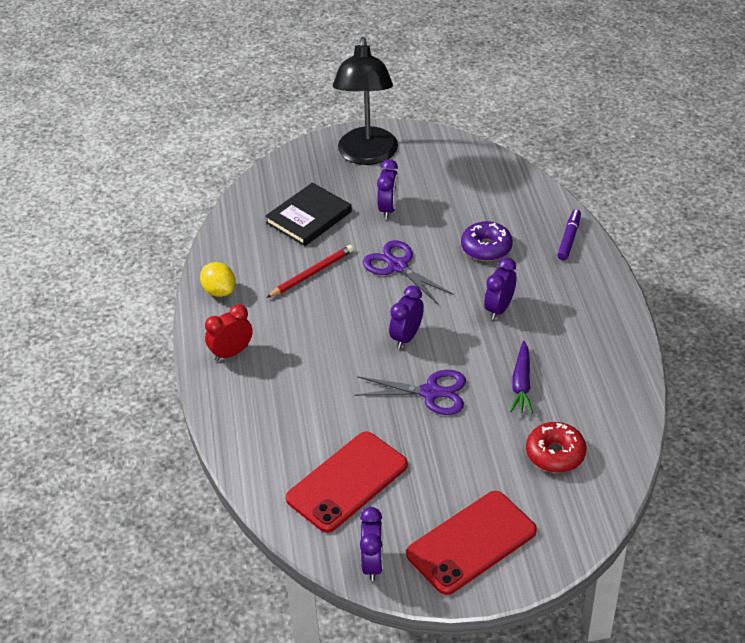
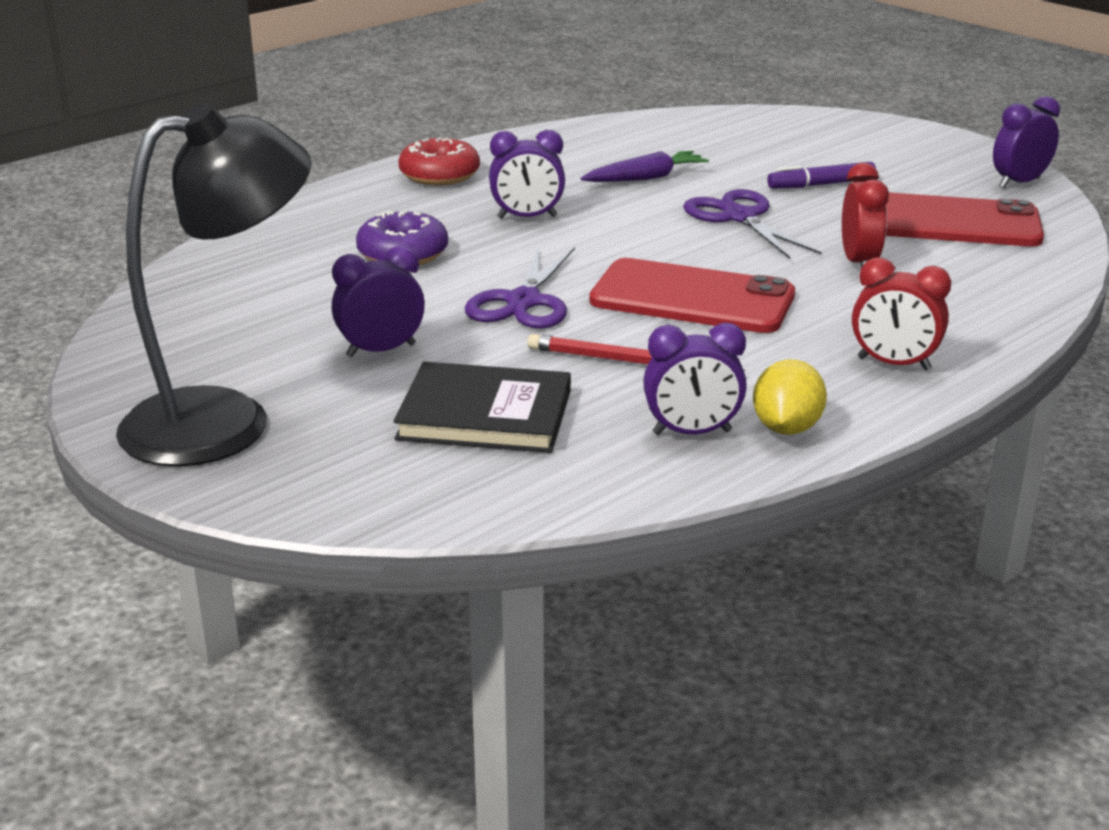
camera: 125 degrees left, 15 degrees down
(334, 406) = (859, 262): none -> red clock
(406, 337) = (665, 255): purple clock -> purple clock (692, 432)
(471, 543) = (905, 151): red phone -> red phone (692, 298)
(555, 454) = (724, 143): red donut -> red donut (439, 175)
(569, 239) = (321, 210): purple marker -> purple marker (821, 184)

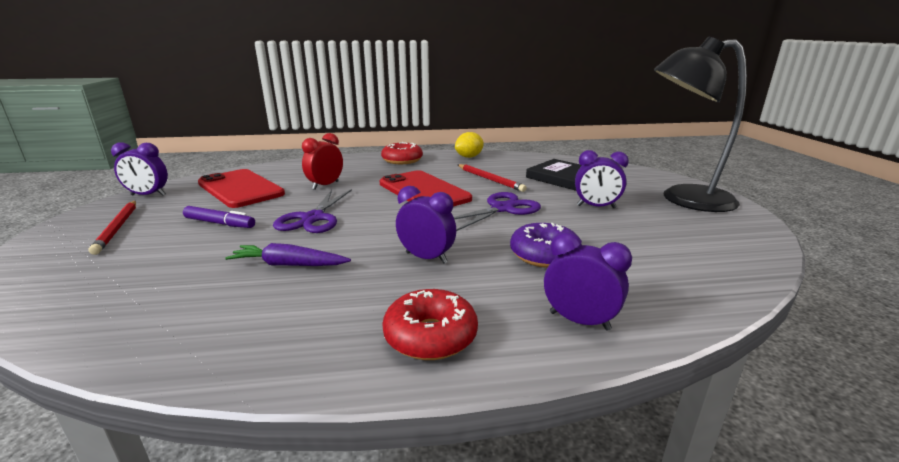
camera: 145 degrees left, 5 degrees down
(692, 432) = (499, 161): purple clock -> purple clock (579, 321)
(893, 364) = (402, 160): red clock -> red donut
(901, 154) = (118, 228): none -> red pencil

